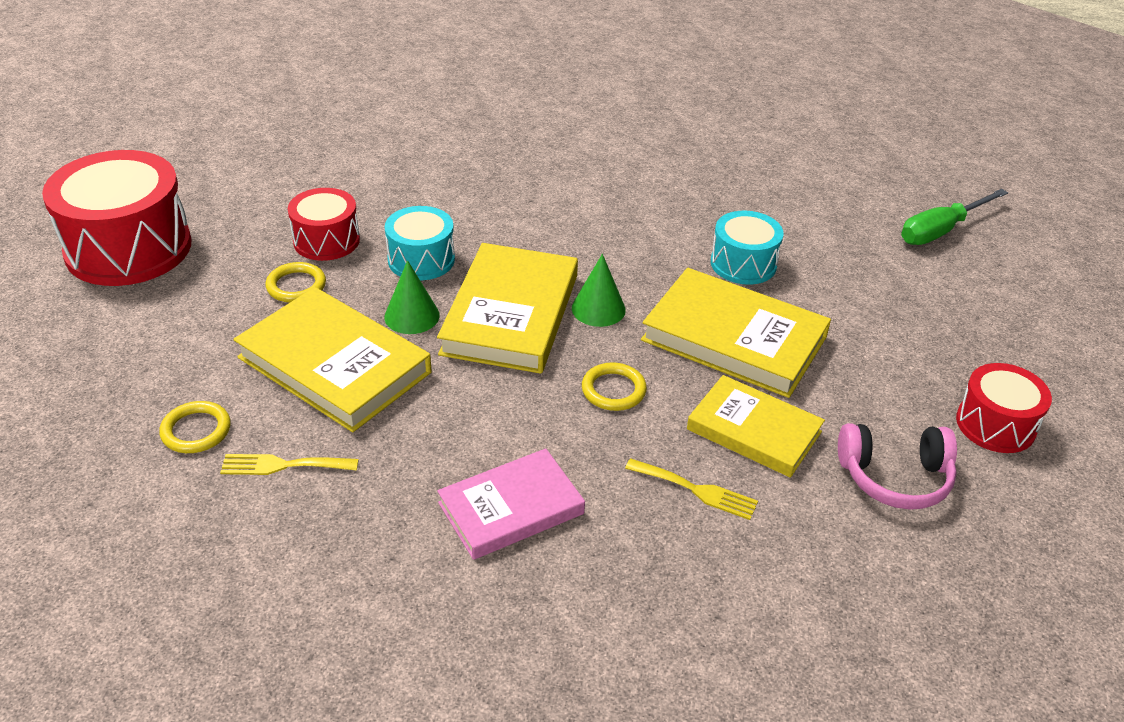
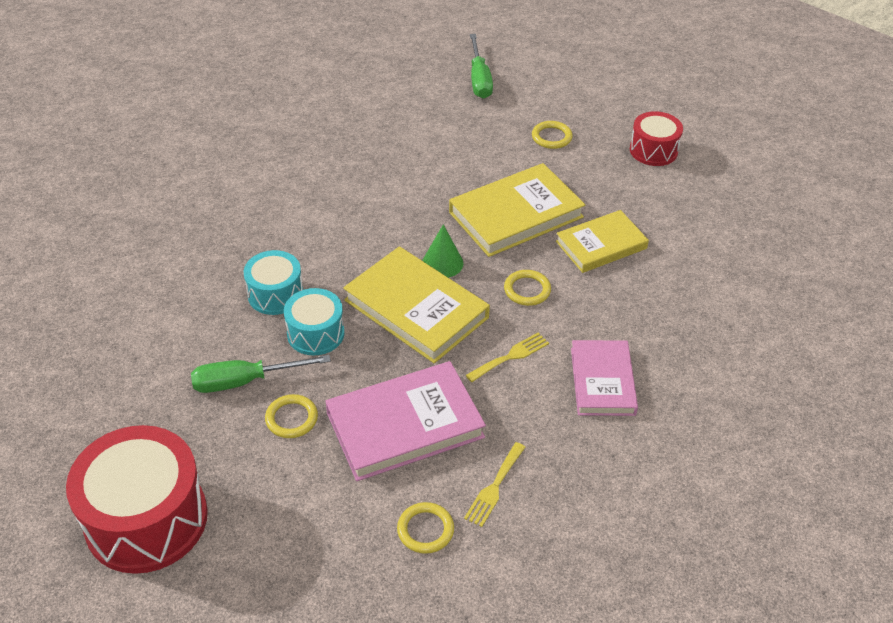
camera: 60 degrees left, 5 degrees up
(326, 240) = (245, 381): red drum -> green screwdriver
(334, 365) = (405, 425): yellow book -> pink book
(412, 316) = (379, 362): green cone -> none
(696, 490) = (634, 291): yellow fork -> yellow fork (510, 356)
(743, 264) = (447, 176): turquoise drum -> turquoise drum (275, 294)
(895, 478) = (670, 208): pink headphones -> none
(908, 322) = (551, 137): none -> yellow ring

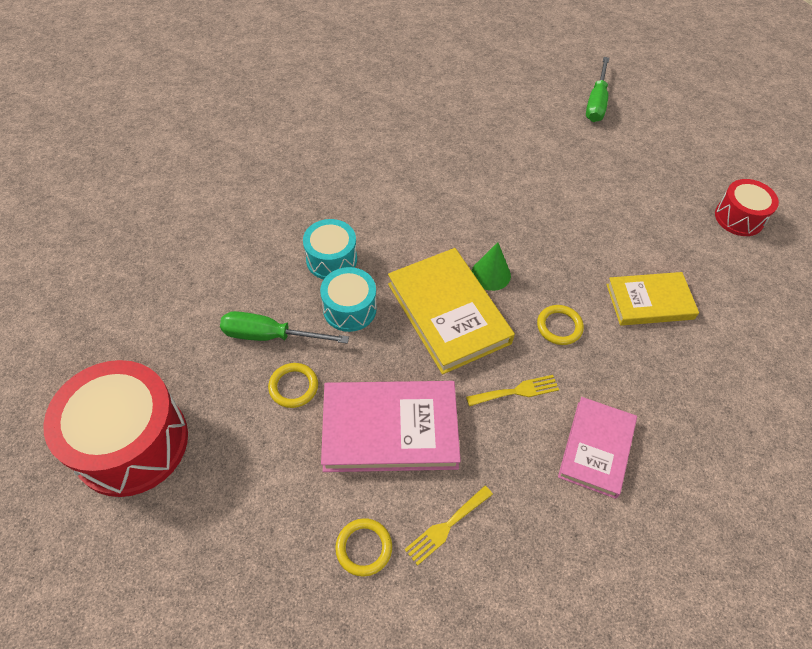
camera: 20 degrees right, 10 degrees up
(516, 215) = (578, 246): yellow book -> none
(551, 137) = (643, 177): yellow ring -> none

